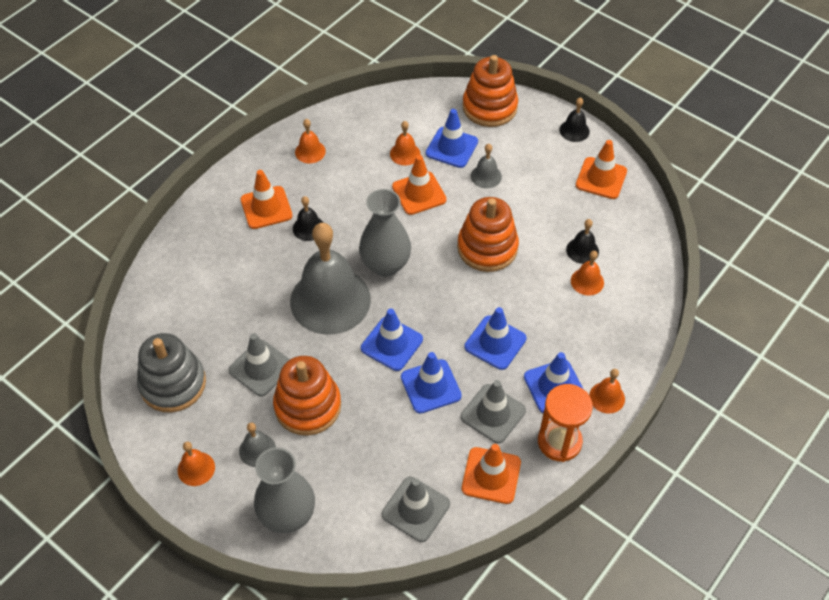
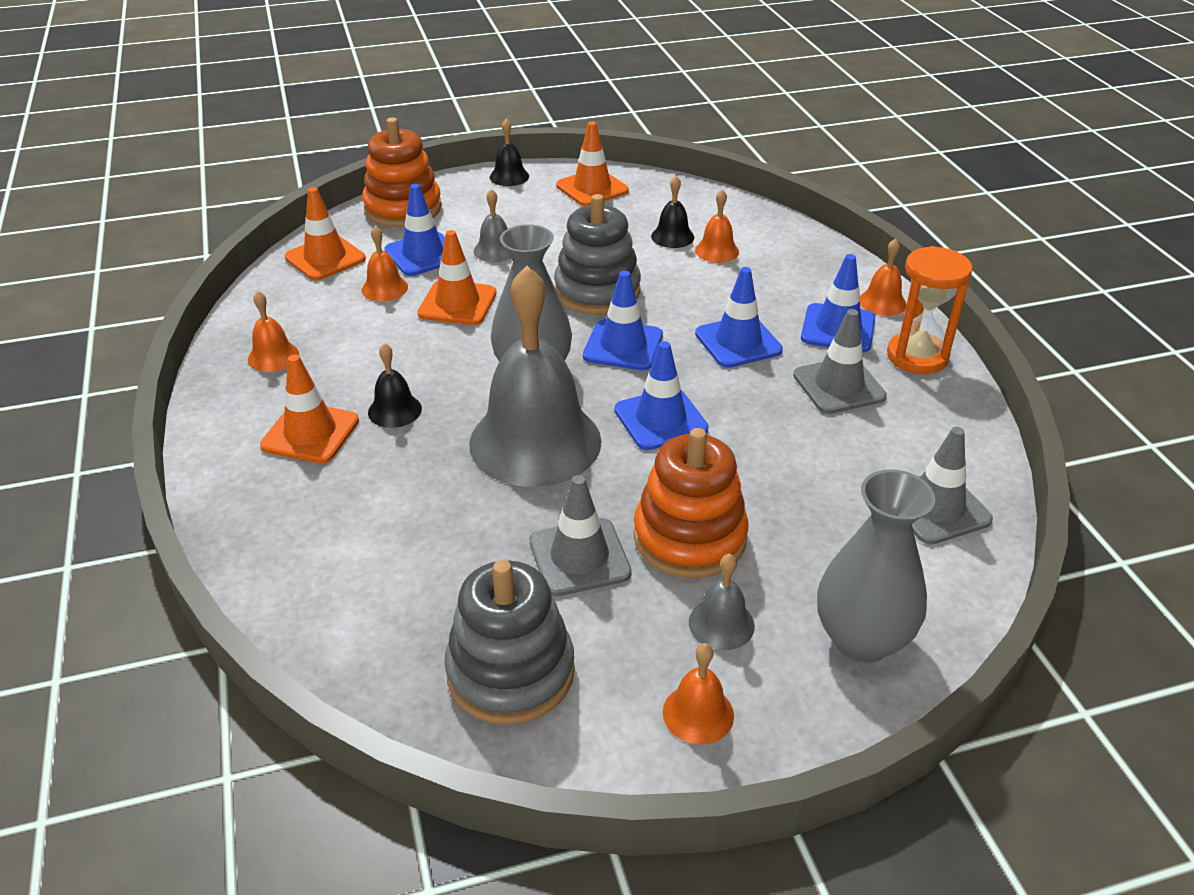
camera: 55 degrees left, 15 degrees down
(430, 386) = (756, 416): blue traffic cone -> blue traffic cone (623, 346)
(487, 248) = (597, 291): orange stacking toy -> grey stacking toy
(491, 475) = (928, 425): orange traffic cone -> orange traffic cone (325, 258)

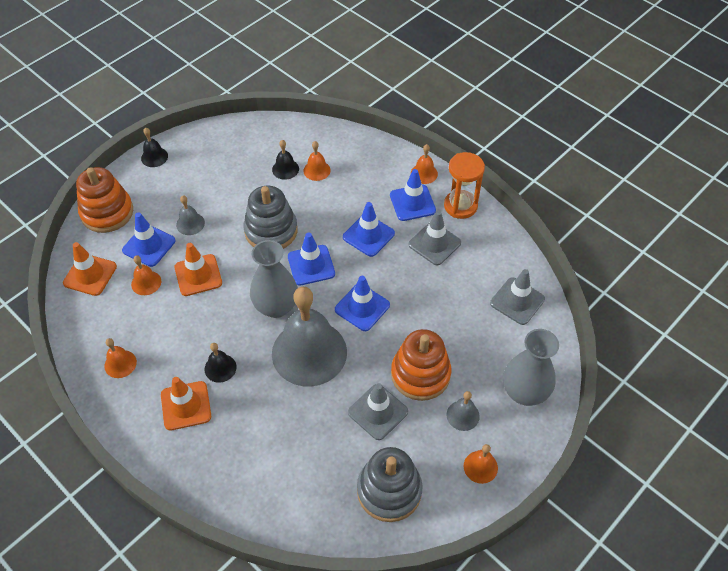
camera: 30 degrees left, 15 degrees up
(592, 188) = (212, 147): orange traffic cone -> none

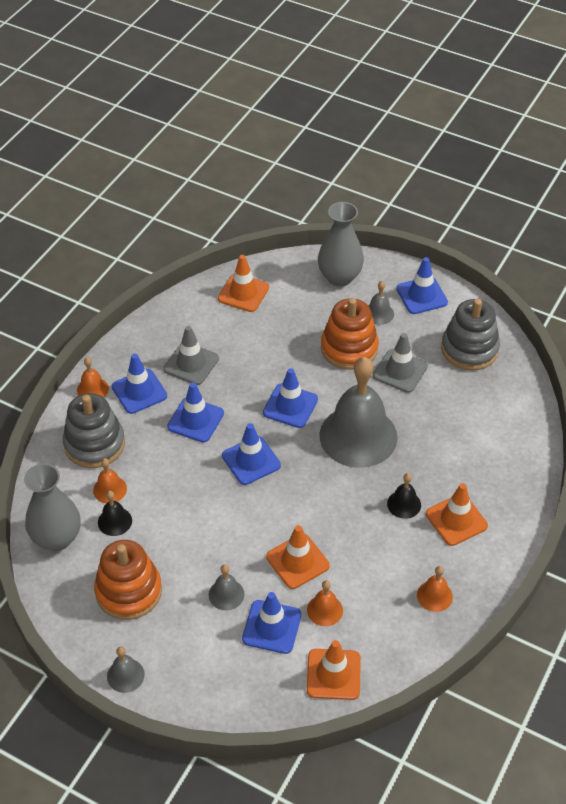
camera: 105 degrees left, 5 degrees down
(107, 212) = (234, 695): orange stacking toy -> orange stacking toy (129, 591)
(154, 157) = (125, 675): black bell -> grey bell
(271, 231) = (214, 510): grey stacking toy -> grey stacking toy (94, 444)
(276, 306) = (314, 477): grey vase -> grey vase (57, 538)
(460, 206) = (133, 351): orange hourglass -> none
(480, 467) = (421, 295): orange bell -> blue traffic cone
(517, 301) = (243, 293): grey traffic cone -> orange traffic cone

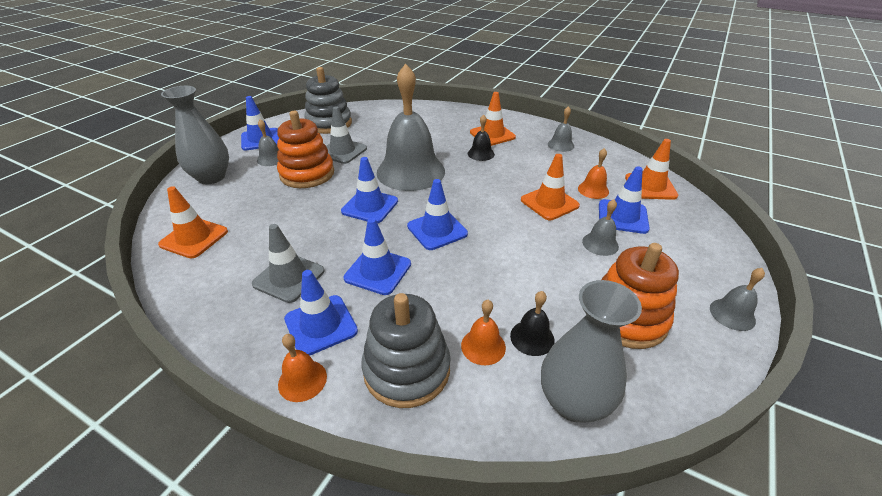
camera: 90 degrees left, 10 degrees down
(434, 596) = (560, 145): orange bell -> grey bell

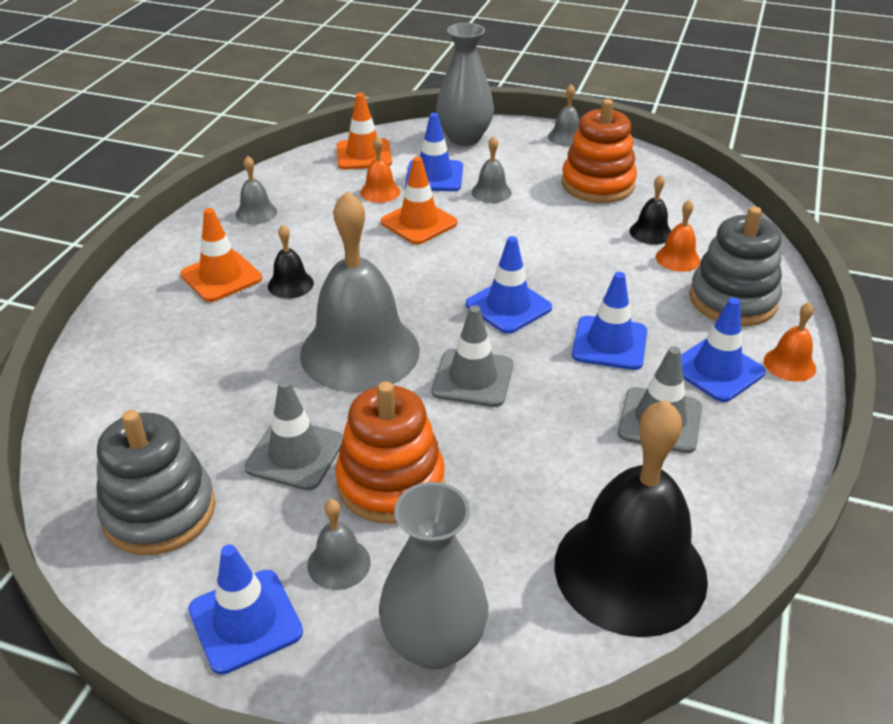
camera: 100 degrees left, 0 degrees up
(194, 238) = (630, 570): orange traffic cone -> black bell
(370, 206) = (473, 378): blue traffic cone -> grey traffic cone
(573, 402) = (706, 213): grey vase -> grey vase (464, 138)

